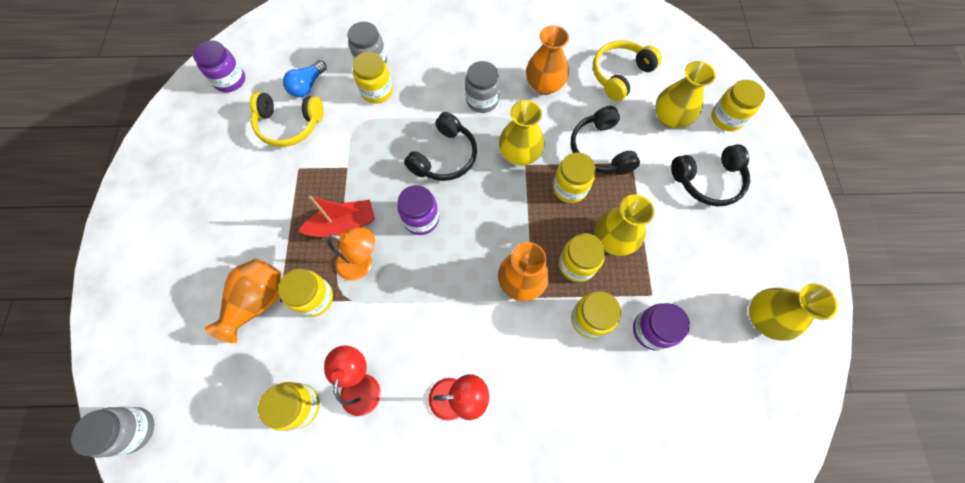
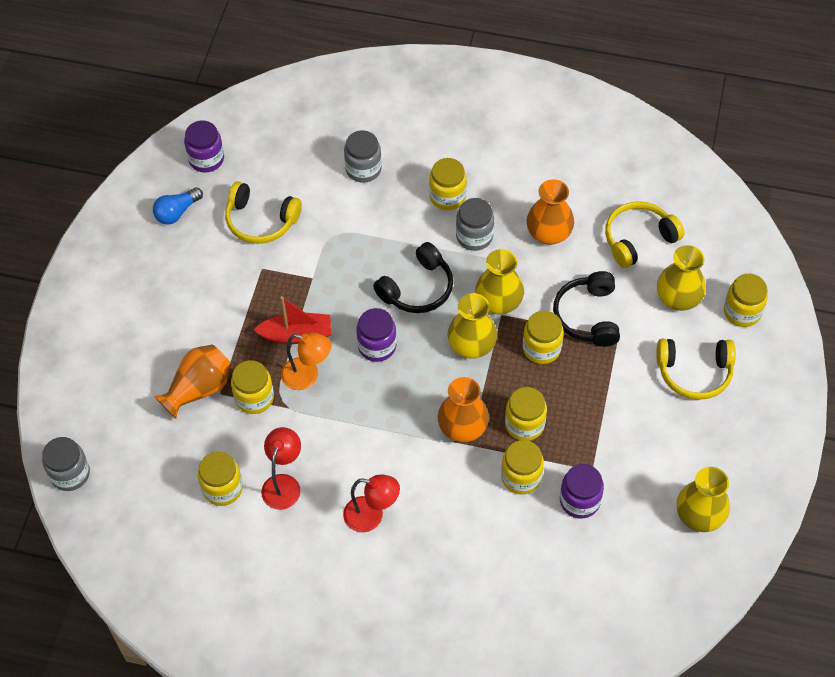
camera: 15 degrees right, 10 degrees down
(307, 86) = (288, 182): blue light bulb -> blue light bulb (177, 212)
(377, 91) = (362, 203): yellow jar -> yellow jar (447, 196)
(613, 239) = (570, 409): yellow vase -> yellow vase (471, 346)
(708, 180) = (694, 372): black headphones -> yellow headphones

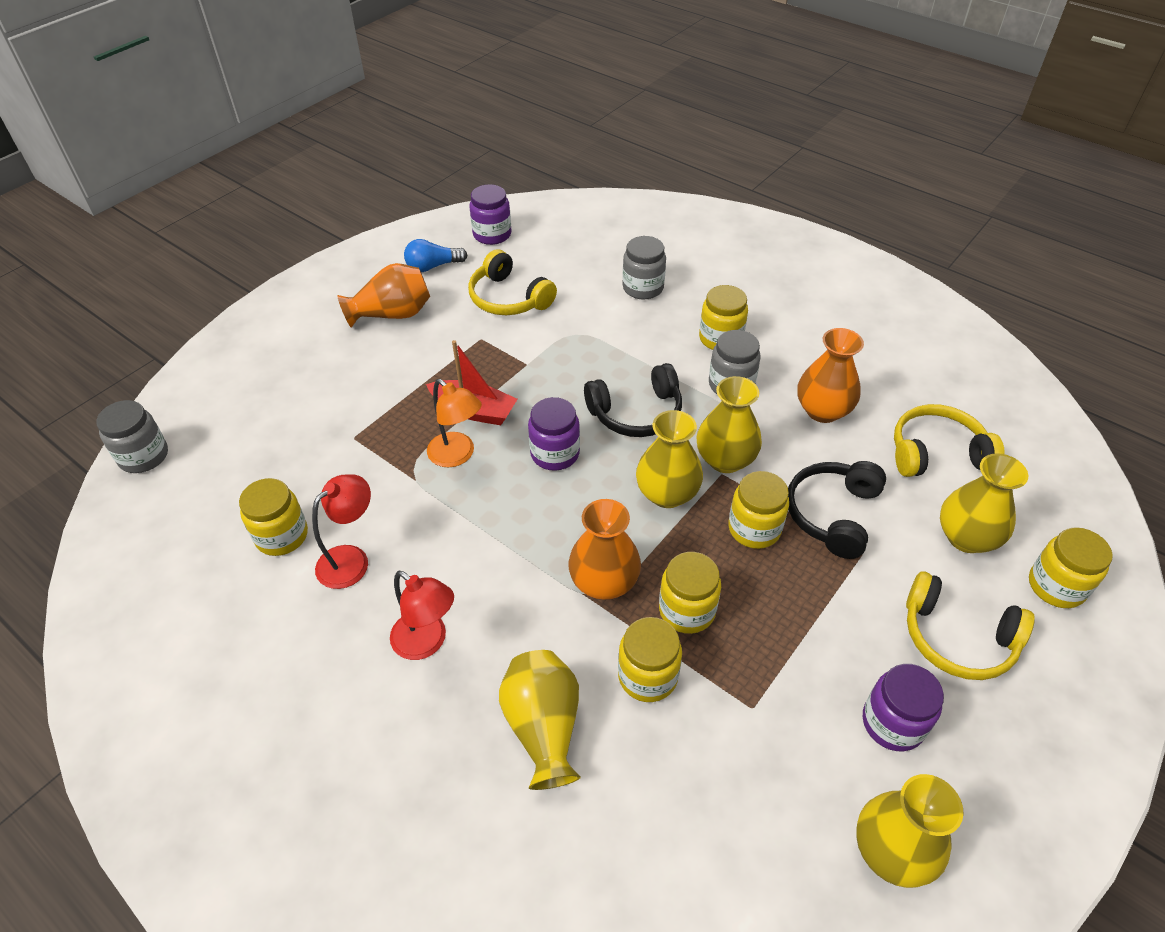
camera: 25 degrees right, 10 degrees down
(199, 389) = (335, 425): orange vase -> orange vase (392, 314)
(254, 398) = (385, 455): yellow jar -> none
(475, 535) = (543, 727): none -> yellow vase
(579, 501) = (714, 745): purple jar -> purple jar (892, 723)

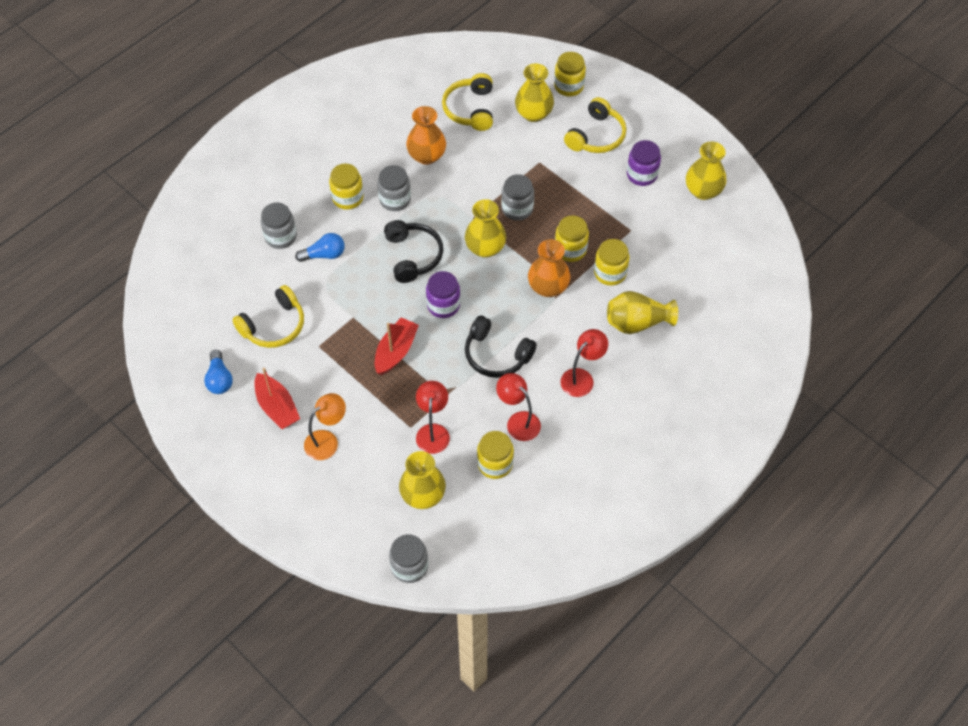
camera: 85 degrees left, 10 degrees up
(343, 461) = (433, 431): none -> red lamp
(392, 314) = (277, 407): orange vase -> red boat
(457, 455) = (437, 362): orange lamp -> orange lamp (327, 440)
(492, 234) = (184, 335): purple jar -> none
(622, 327) = (324, 255): none -> blue light bulb
(725, 459) = (461, 214): yellow vase -> yellow vase (423, 495)
(754, 529) = (517, 209): yellow jar -> grey jar
(833, 514) = (510, 169): black headphones -> black headphones (496, 355)

